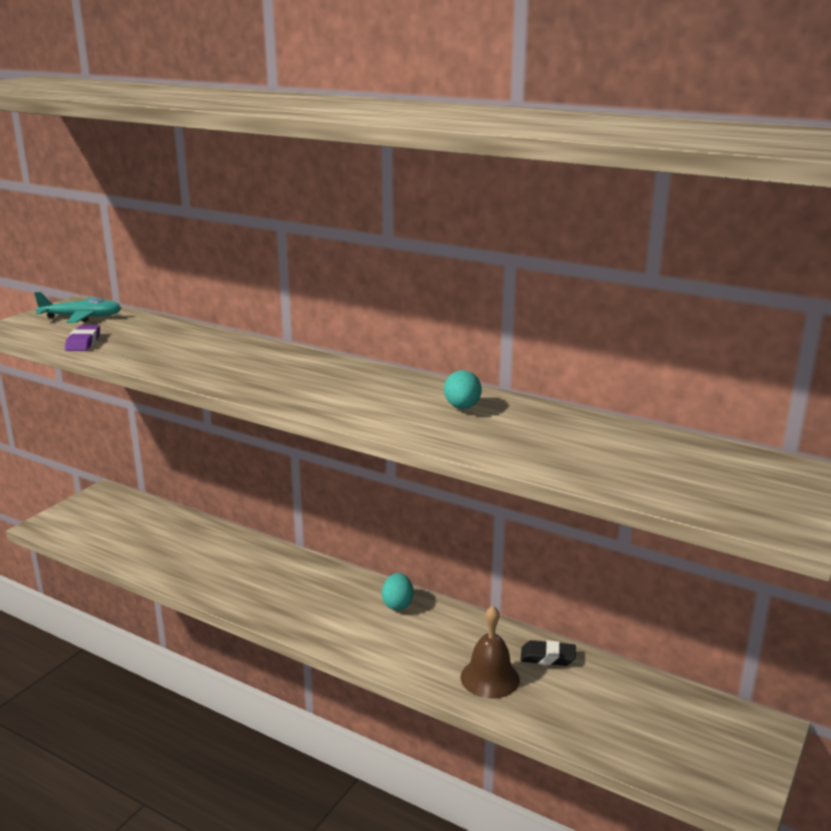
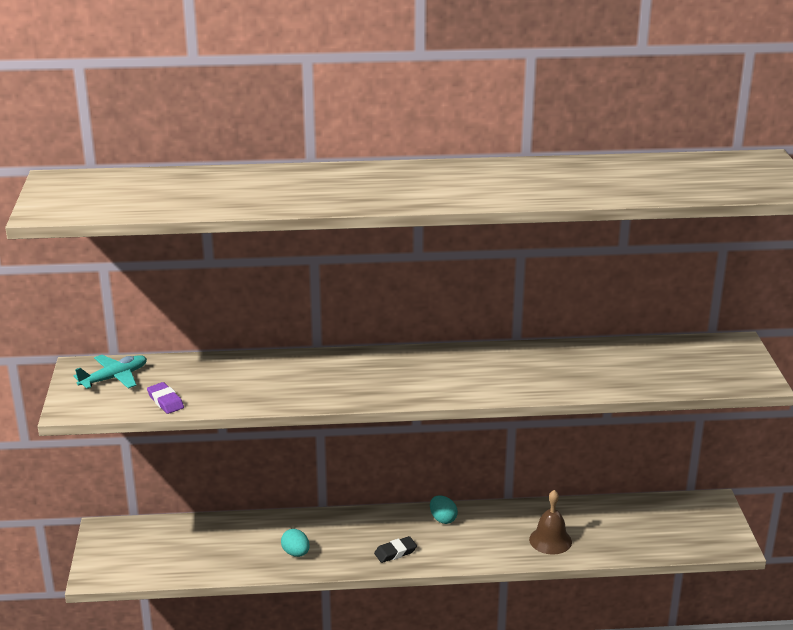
camera: 35 degrees left, 5 degrees up
(462, 407) = (513, 363): turquoise egg -> turquoise egg (296, 553)
(547, 657) = (568, 512): black eraser -> black eraser (395, 552)

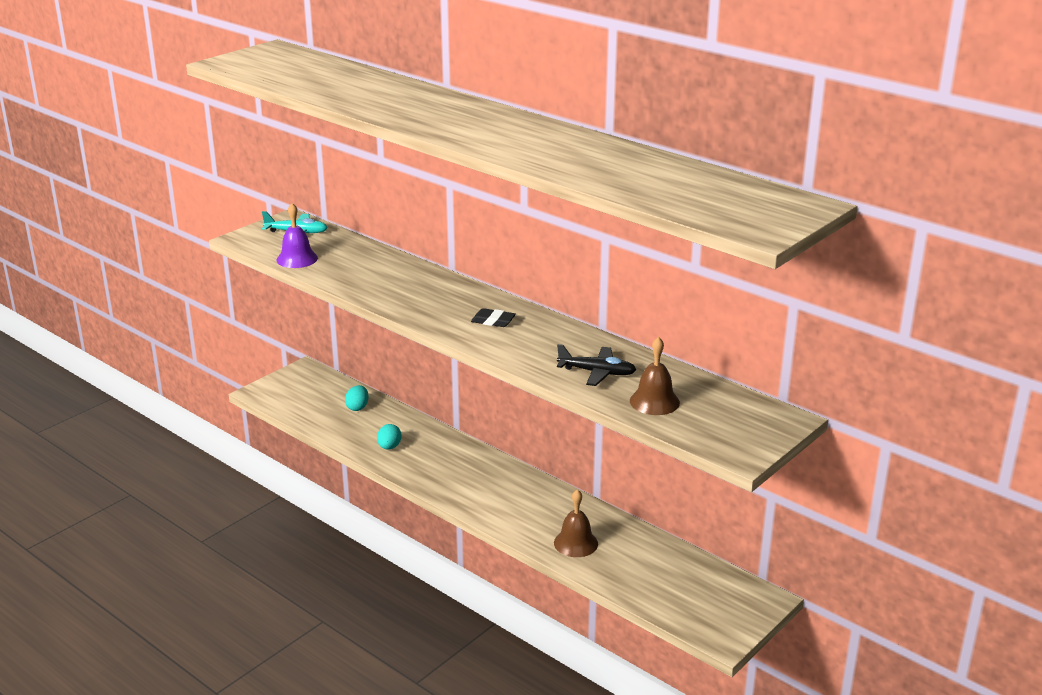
camera: 45 degrees right, 0 degrees up
(165, 401) = (297, 259): purple eraser -> purple bell
(395, 552) = (452, 484): black eraser -> black eraser (493, 321)
(443, 519) = (522, 483): turquoise egg -> turquoise egg (357, 407)
(576, 373) = (597, 372): none -> black plane
(649, 374) = (654, 401): none -> brown bell

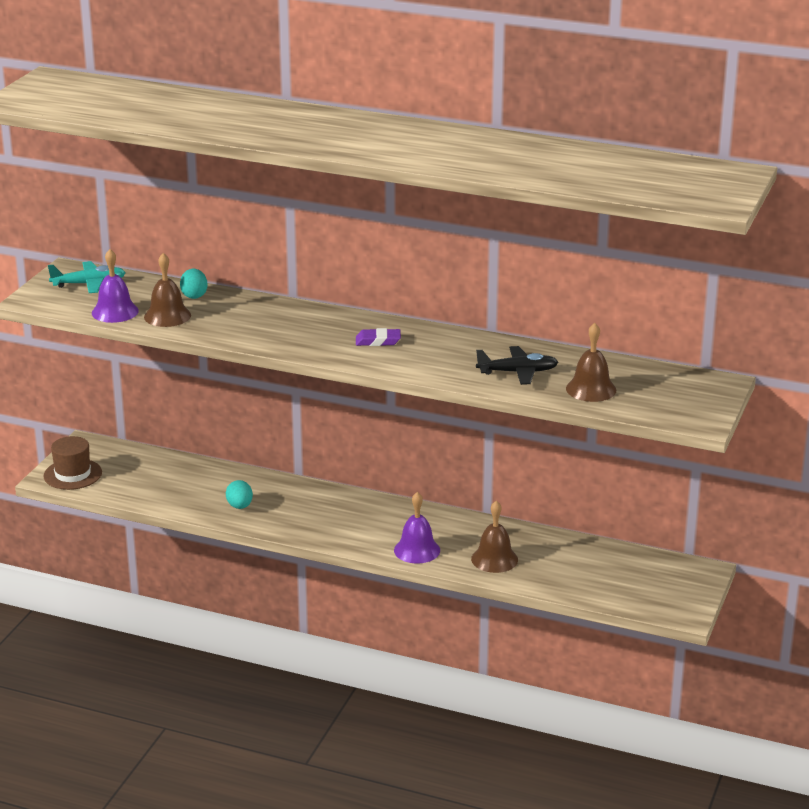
camera: 20 degrees left, 0 degrees up
(278, 392) = (72, 474): none -> brown hat
(335, 269) = (167, 316): none -> brown bell
(357, 407) = (175, 473): turquoise egg -> turquoise egg (194, 295)
(493, 321) = (378, 341): black eraser -> purple eraser
(512, 519) = (417, 550): none -> purple bell

